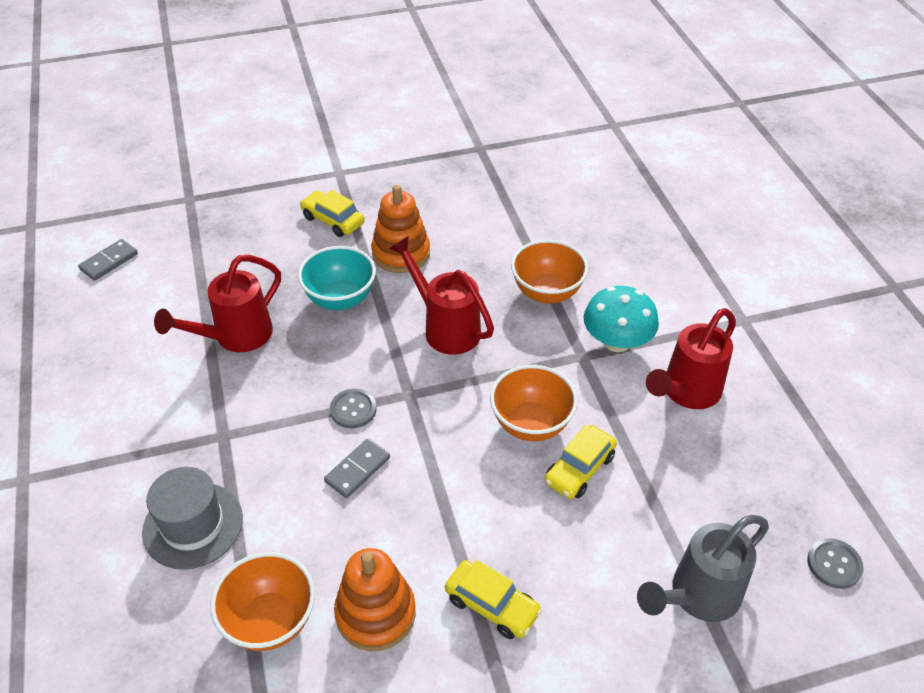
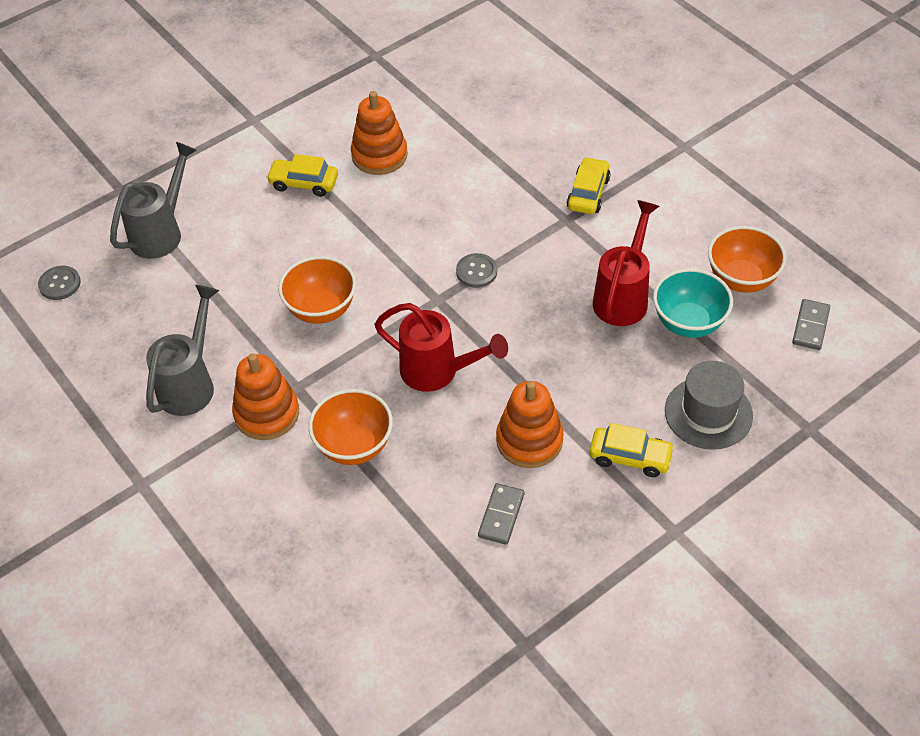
camera: 160 degrees right, 5 degrees up
(193, 525) = (538, 160): grey hat -> grey hat (708, 413)
(270, 621) = (445, 131): orange bowl -> orange bowl (741, 279)
(340, 299) = (556, 366): turquoise bowl -> turquoise bowl (688, 323)
(357, 470) = (444, 230): grey domino -> grey domino (501, 515)
(579, 469) = (269, 287): yellow car -> yellow car (588, 193)
(616, 342) = (267, 413): turquoise mushroom -> orange stacking toy
(686, 392) = (190, 384): red watering can -> grey watering can

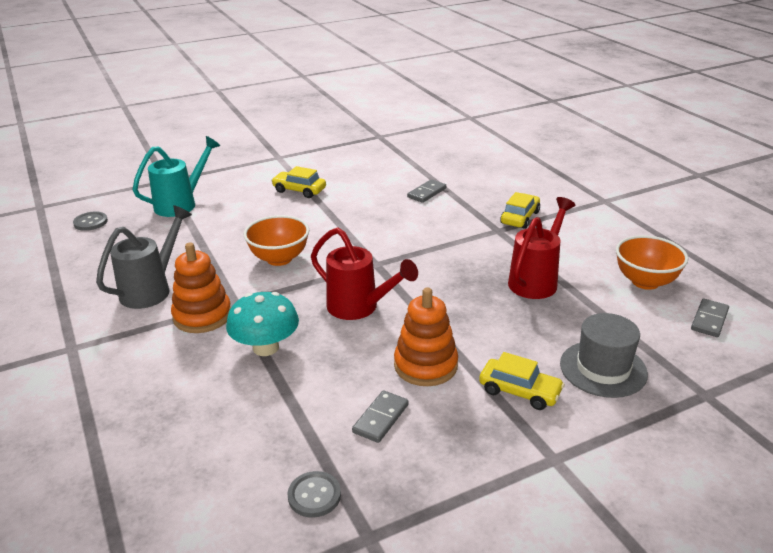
camera: 10 degrees right, 20 degrees down
(161, 232) = (181, 204): grey watering can -> turquoise watering can
(354, 446) = (265, 347): orange bowl -> turquoise mushroom
(379, 155) = (362, 182): orange stacking toy -> none
(466, 164) = (426, 193): none -> grey domino
(476, 272) = (414, 251): grey button -> grey button (314, 495)
(688, 323) = (592, 304): turquoise bowl -> none

